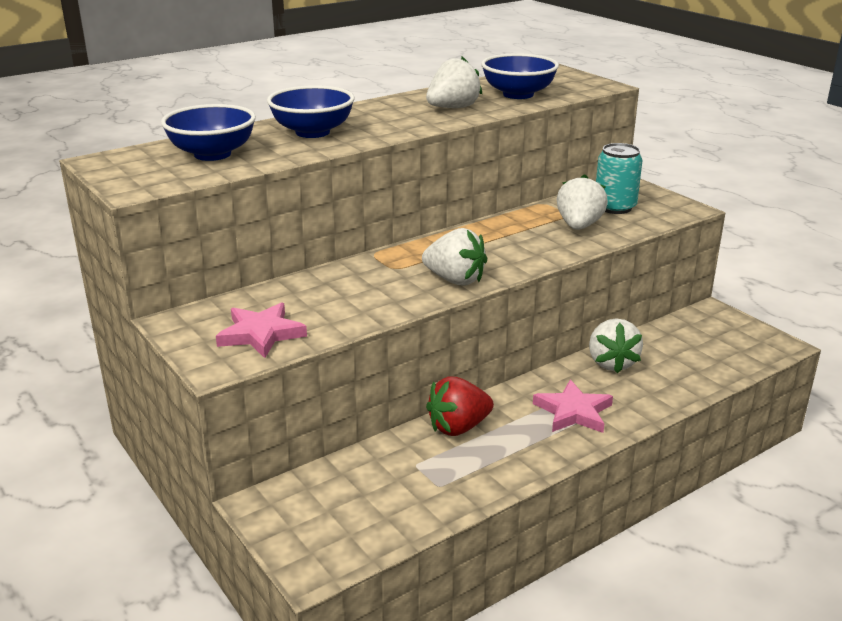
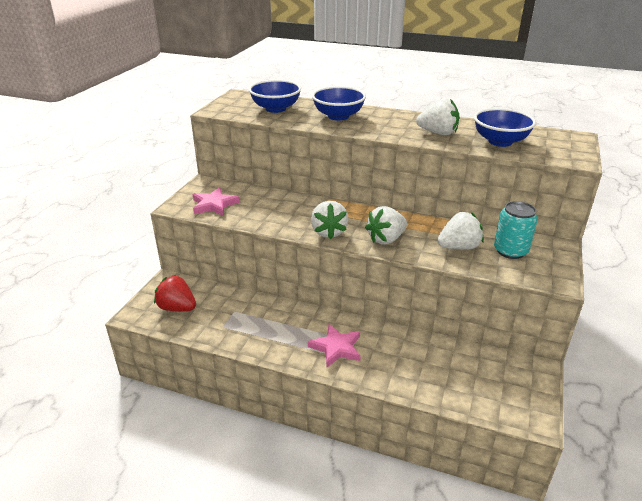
camera: 55 degrees right, 5 degrees up
(458, 427) = (279, 312): red strawberry -> red strawberry (177, 308)
(611, 363) = (408, 344): white strawberry -> white strawberry (386, 239)

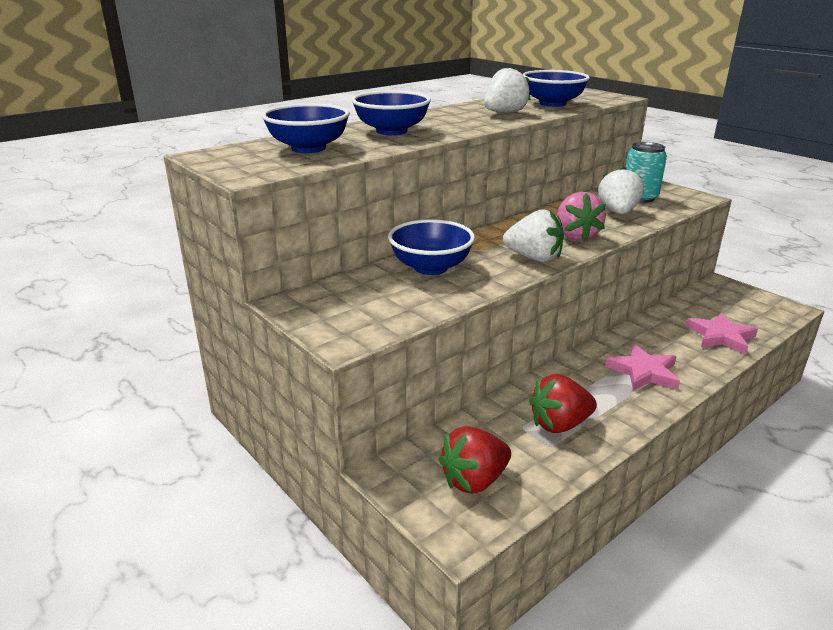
camera: 60 degrees left, 5 degrees down
(214, 205) = (375, 310): pink star -> pink star (721, 336)
(246, 324) = (559, 424): none -> red strawberry
(280, 204) = (430, 267): none -> blue bowl
(386, 239) = (576, 236): white strawberry -> pink strawberry

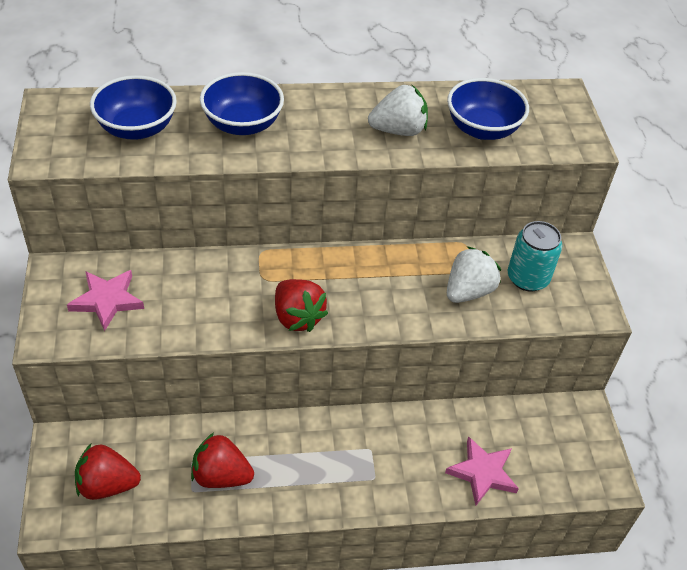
camera: 30 degrees right, 20 degrees up
(430, 267) = (199, 283): blue bowl -> none
(534, 258) = (297, 317): white strawberry -> red strawberry
(576, 236) = (376, 306): pink strawberry -> none
(644, 372) = (355, 468): pink star -> pink star (107, 300)

